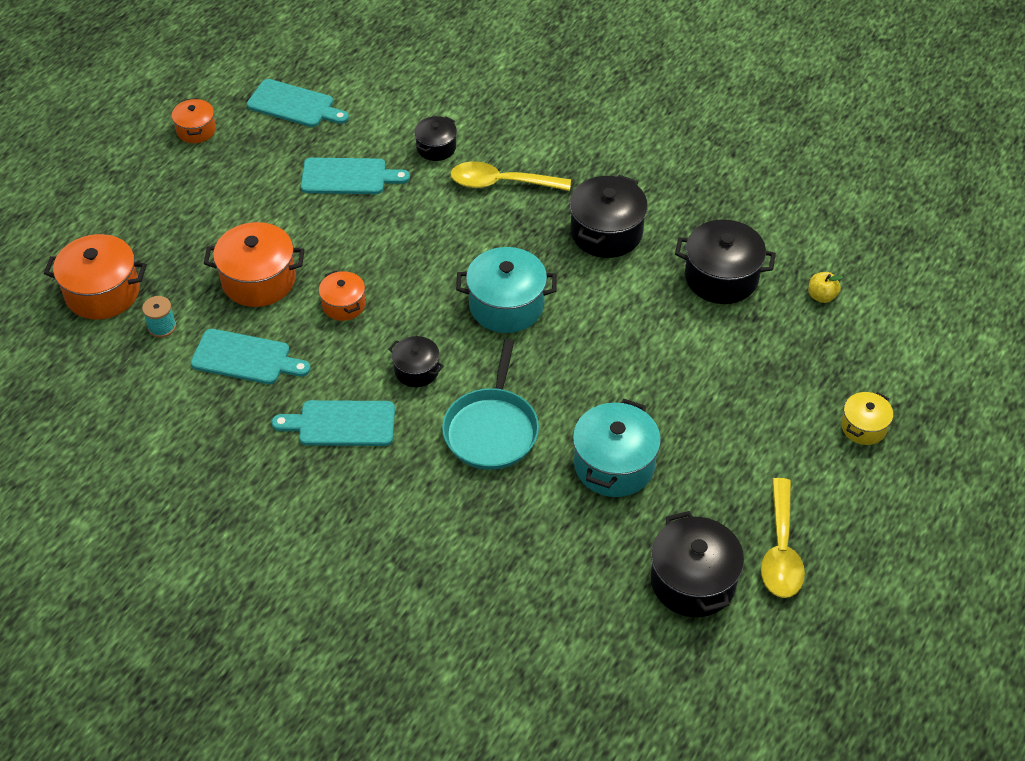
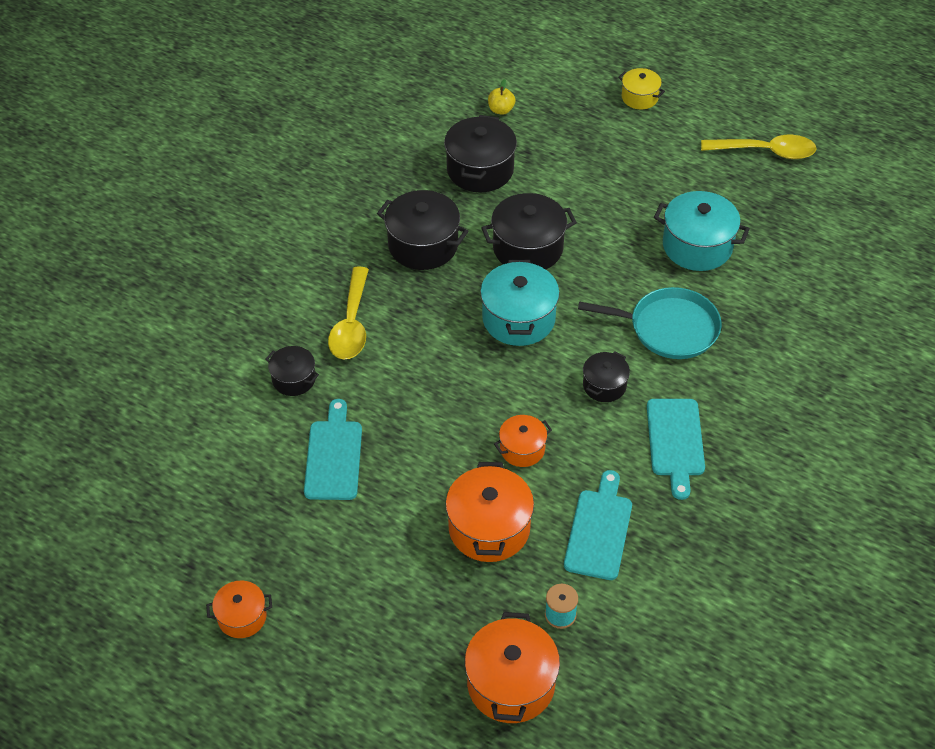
camera: 90 degrees left, 0 degrees up
(294, 105) = (208, 516): turquoise cutting board -> none
(693, 581) = (804, 202): black pot -> black pot (527, 248)

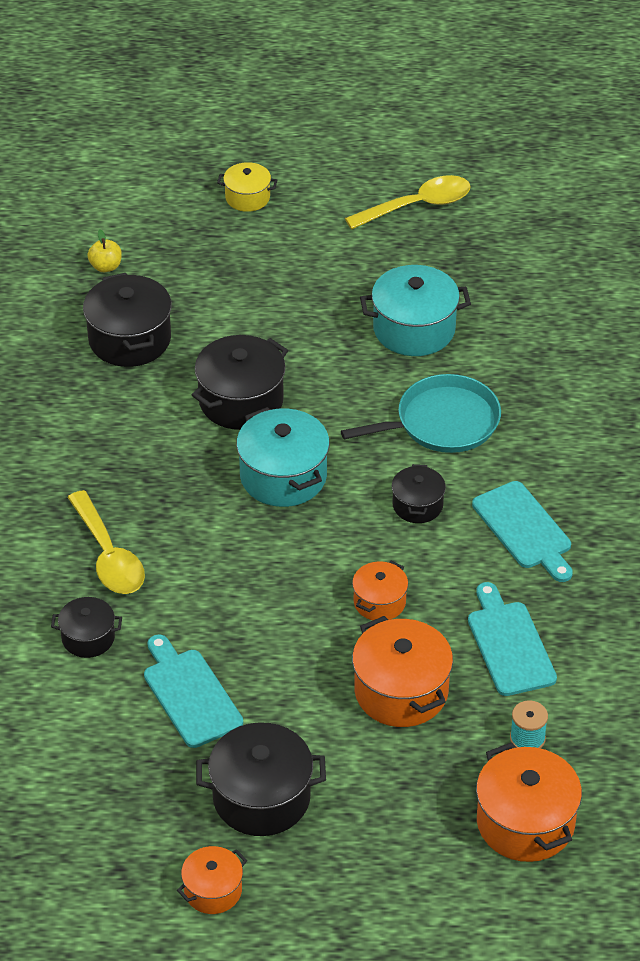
camera: 30 degrees left, 5 degrees down
(423, 245) = (125, 443): black pot -> black pot (261, 797)

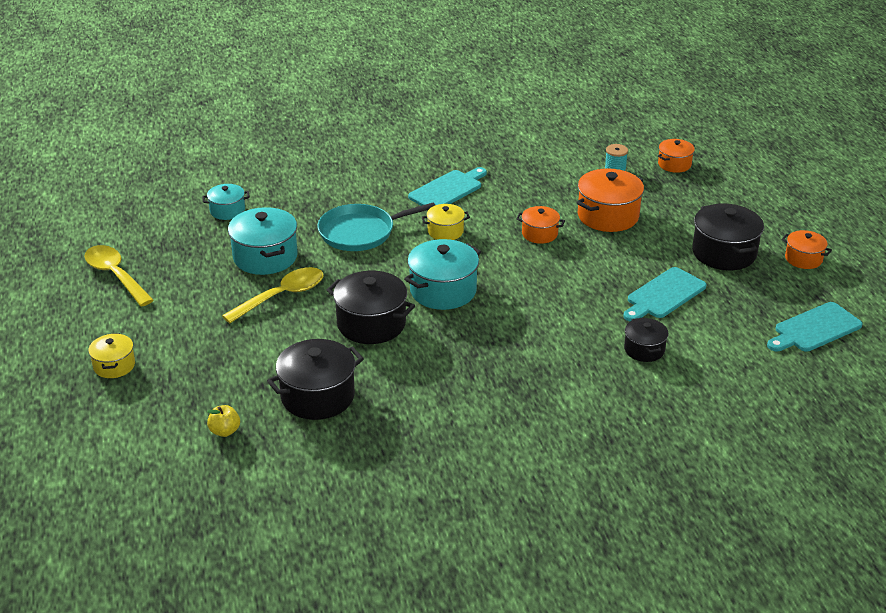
camera: 105 degrees left, 10 degrees down
(108, 556) = (562, 357): yellow spoon -> yellow spoon (282, 296)
(417, 505) = (445, 231): black pot -> yellow pot
(442, 422) = (360, 232): turquoise pan -> turquoise pan turned 75 degrees counterclockwise
(509, 644) = (547, 184): turquoise cutting board -> turquoise cutting board (814, 329)
(525, 822) = (674, 164): orange pot -> orange pot, size x0.58
(533, 307) = (227, 211): none -> turquoise pot

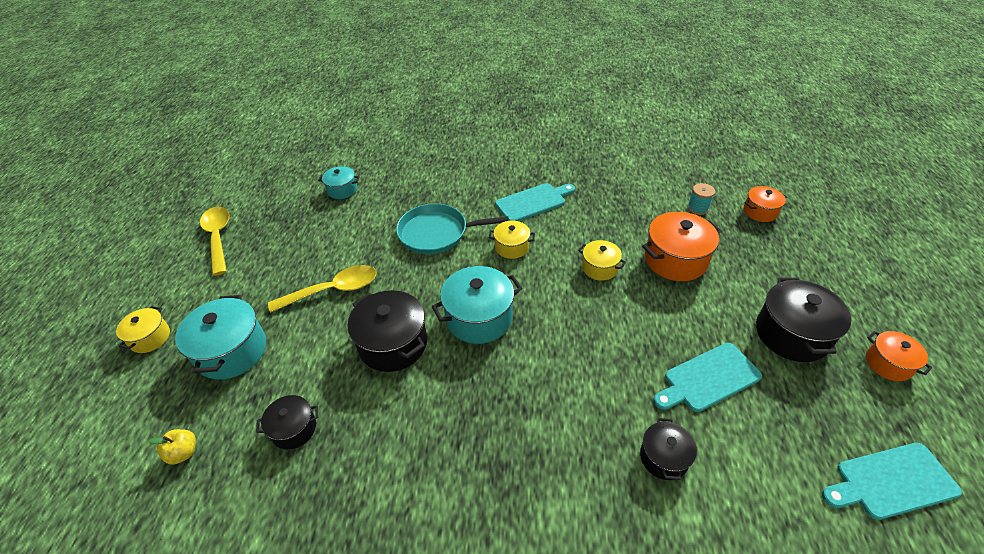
camera: 20 degrees right, 10 degrees up
(265, 257) = (344, 243): turquoise pot -> turquoise pot (232, 351)
(317, 396) = (294, 429): black pot -> black pot, size x0.58
(539, 234) = (599, 268): orange pot -> yellow pot

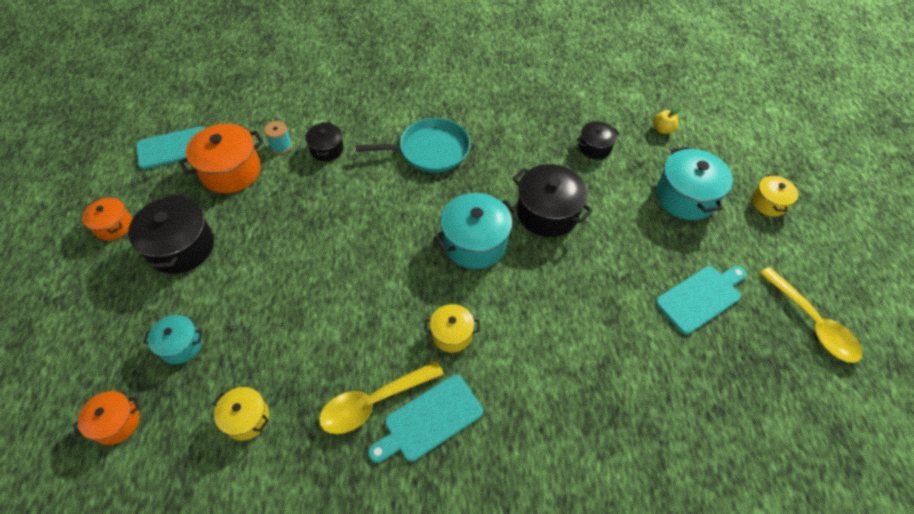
camera: 170 degrees right, 10 degrees up
(333, 290) = (631, 262): yellow spoon -> yellow spoon (374, 402)
(342, 190) = (713, 426): turquoise pot -> turquoise pot (181, 345)
(437, 233) = (548, 350): turquoise pan -> turquoise pan (430, 150)
(599, 268) = (350, 310): yellow pot -> yellow pot (247, 418)
(675, 260) = (261, 328): orange pot -> orange pot (231, 171)
(698, 208) = (200, 424): turquoise spool -> turquoise spool (281, 146)
(708, 378) = (275, 203): turquoise cutting board -> turquoise cutting board (701, 297)

